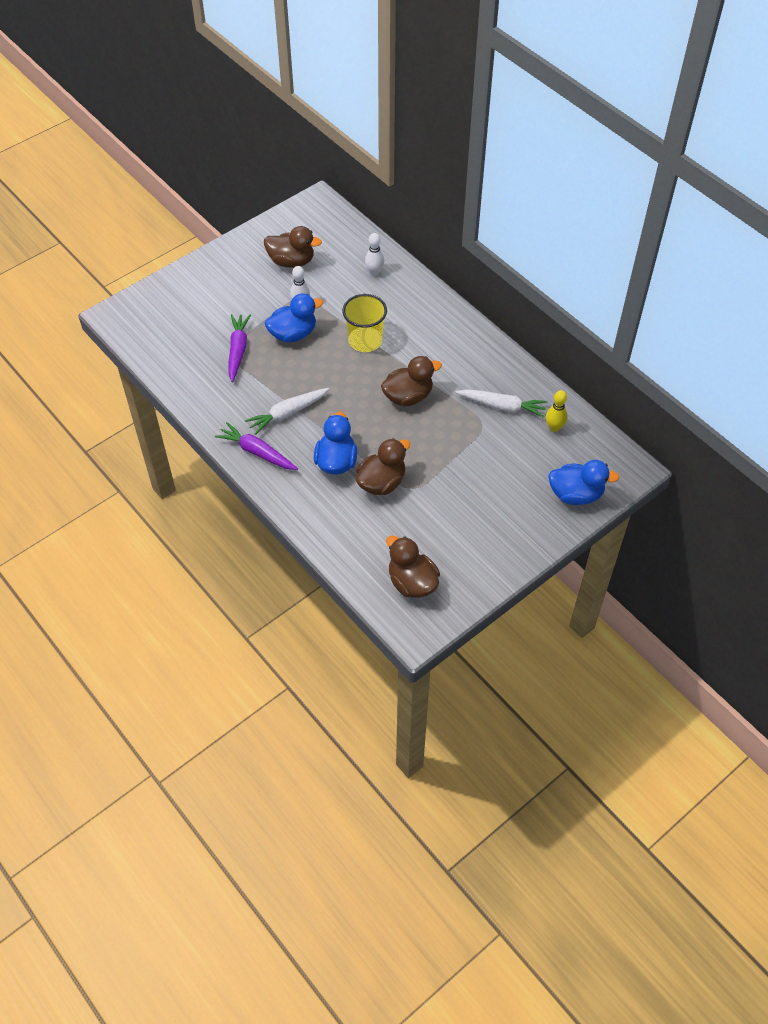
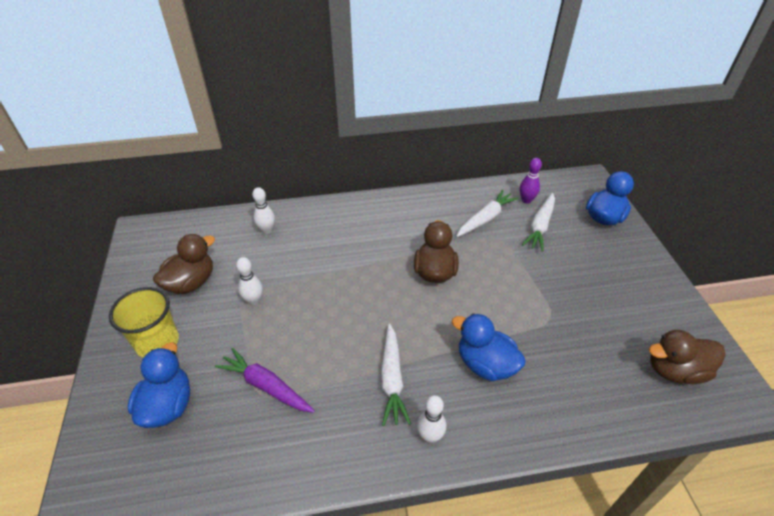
camera: 60 degrees left, 10 degrees down
(257, 452) = (430, 436): purple carrot -> white bowling pin
(293, 334) = (287, 324): blue duck -> blue duck (168, 405)
(365, 340) = (343, 272): yellow cup -> yellow cup (157, 342)
(382, 482) = (532, 338): brown duck -> none
(522, 449) = (540, 226): none -> white carrot
(554, 427) = (526, 200): yellow bowling pin -> purple bowling pin

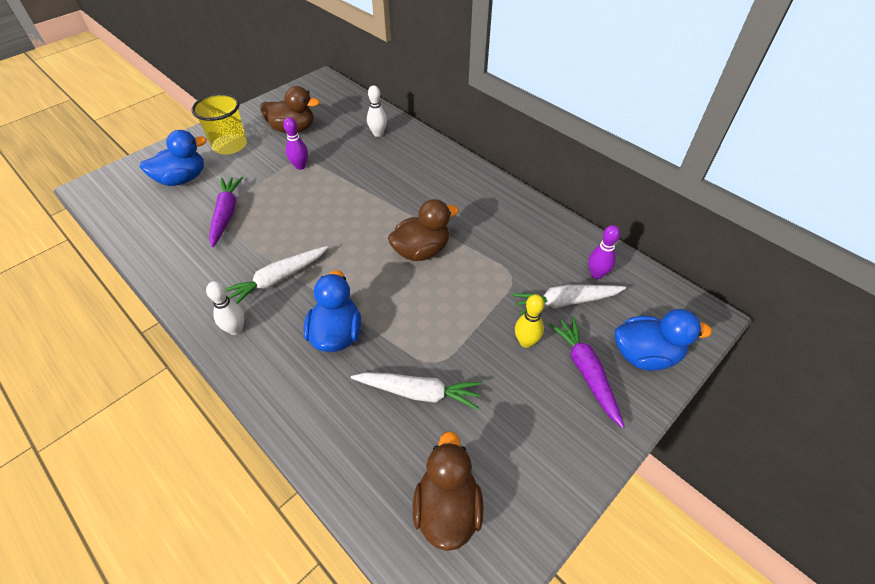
camera: 55 degrees right, 5 degrees up
(254, 301) = (300, 166): white bowling pin -> purple bowling pin
(485, 219) = (531, 254): white carrot -> white carrot (419, 393)
(561, 262) = (526, 342): none -> yellow bowling pin
(602, 249) = (586, 372): none -> purple carrot
(675, 370) = (447, 509): brown duck -> brown duck turned 45 degrees clockwise

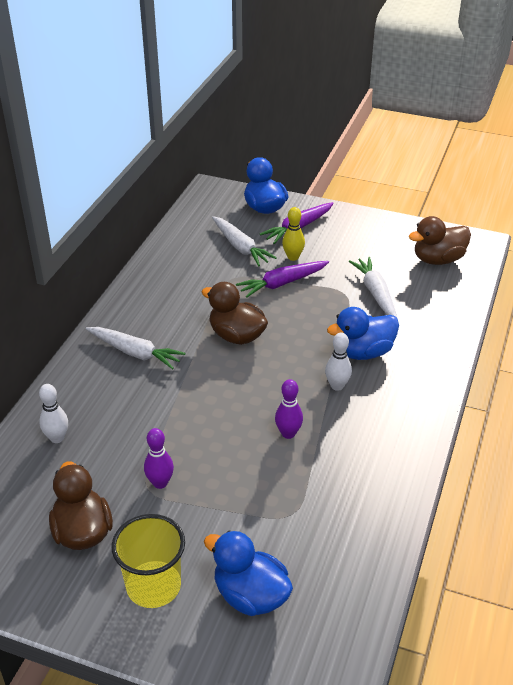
camera: 115 degrees left, 10 degrees down
(226, 214) = (282, 507): purple carrot -> purple carrot (282, 283)
(236, 329) = (408, 415): white bowling pin -> white bowling pin (337, 386)
(278, 279) = (337, 415): white carrot -> white carrot (135, 353)
(596, 274) = (200, 238): purple bowling pin -> purple bowling pin (288, 433)

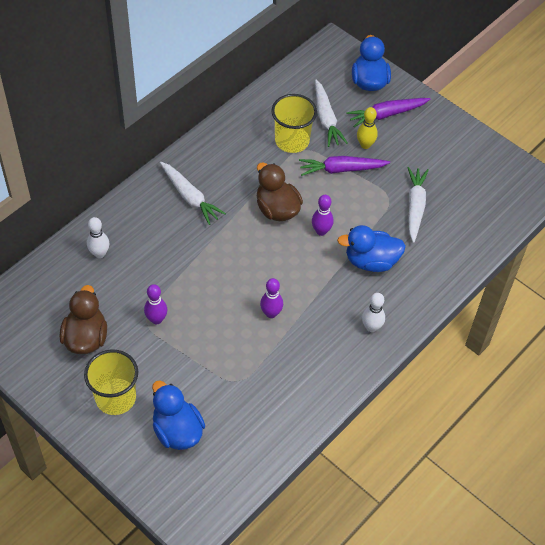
camera: 20 degrees right, 15 degrees up
(217, 274) = (292, 141): none -> yellow cup
(295, 341) = (321, 231): none -> purple bowling pin
(337, 386) = (332, 285): white bowling pin -> white bowling pin (371, 327)
(438, 259) = (491, 190): brown duck -> none

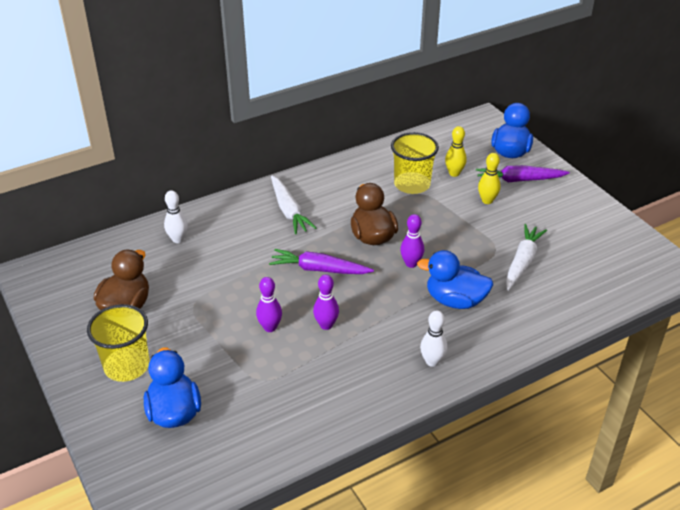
camera: 20 degrees right, 15 degrees down
(156, 319) = (204, 305): purple bowling pin -> purple bowling pin (270, 327)
(326, 119) = (454, 173): white carrot -> yellow bowling pin
(341, 169) = (454, 216): purple carrot -> purple carrot (319, 269)

